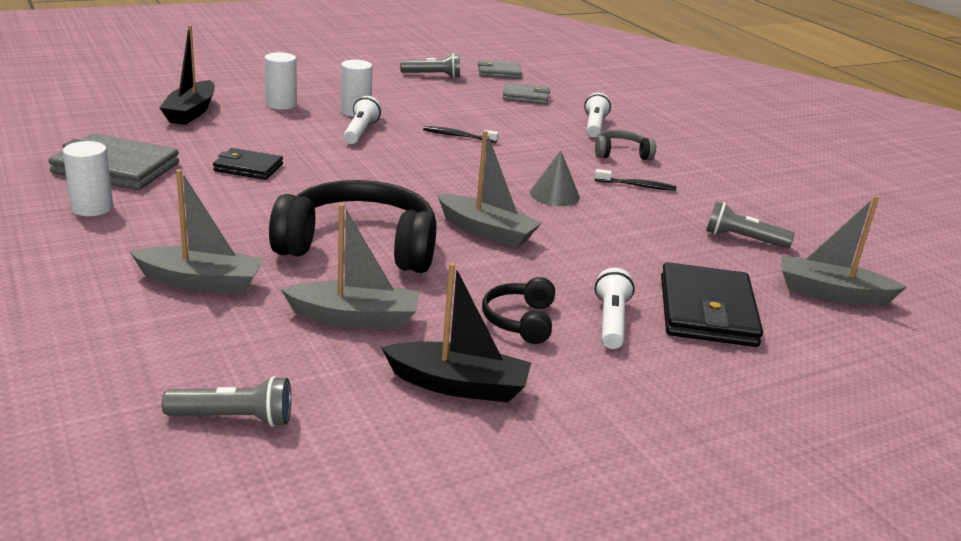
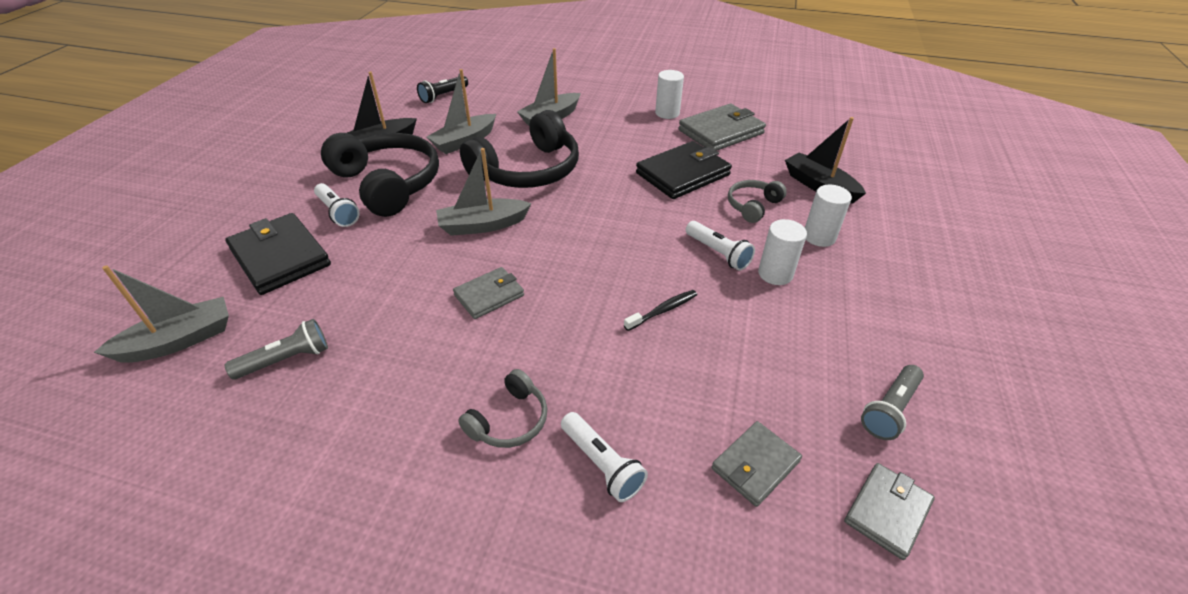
camera: 135 degrees right, 15 degrees up
(234, 418) = (443, 96): grey flashlight -> black flashlight
(248, 168) = (682, 174): black wallet -> black wallet, size x1.70
(267, 131) = (753, 206): none -> grey headphones
(520, 321) = (388, 184): black headphones -> black headphones, size x2.07
(554, 195) = (489, 295): grey cone -> grey wallet
(637, 186) = (439, 368): black toothbrush -> none

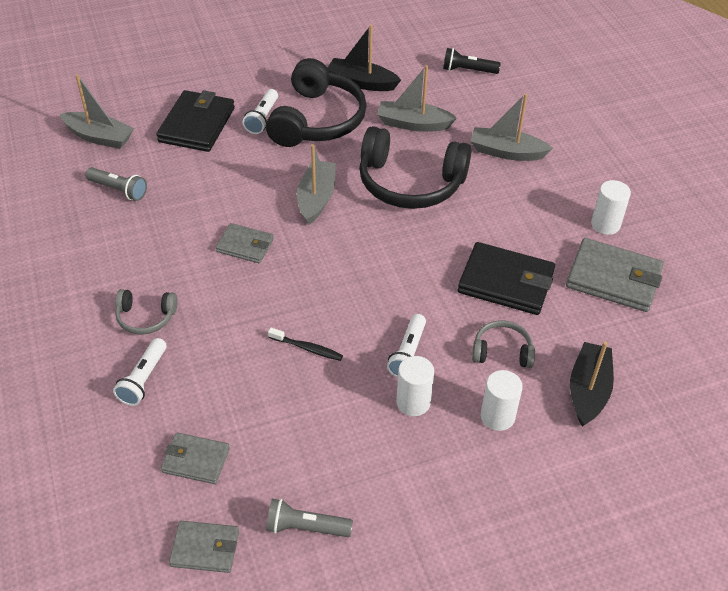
camera: 55 degrees right, 5 degrees up
(483, 225) = (316, 198): grey boat -> grey boat turned 60 degrees clockwise

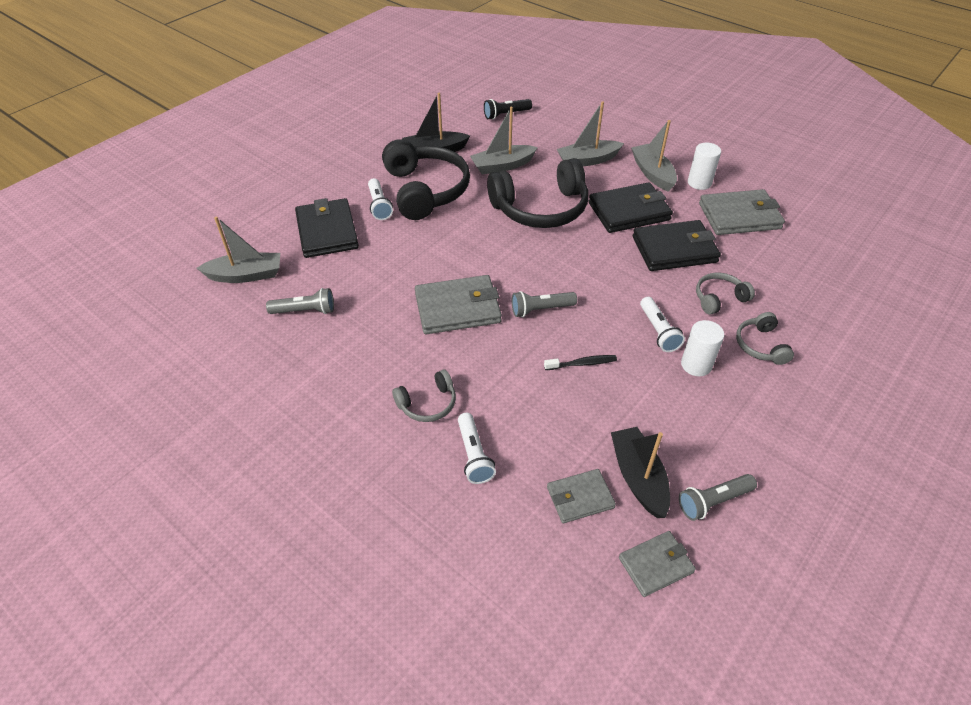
camera: 30 degrees left, 0 degrees up
(245, 245) = (457, 308): grey wallet -> grey wallet, size x1.70
(316, 198) = (480, 248): grey boat -> grey boat (653, 174)
(317, 281) = (540, 309): none -> grey flashlight
(497, 223) = (629, 211): none -> black wallet
(497, 416) = (761, 345): white cylinder -> grey headphones
(588, 391) = (798, 298): black boat -> black boat (638, 478)

